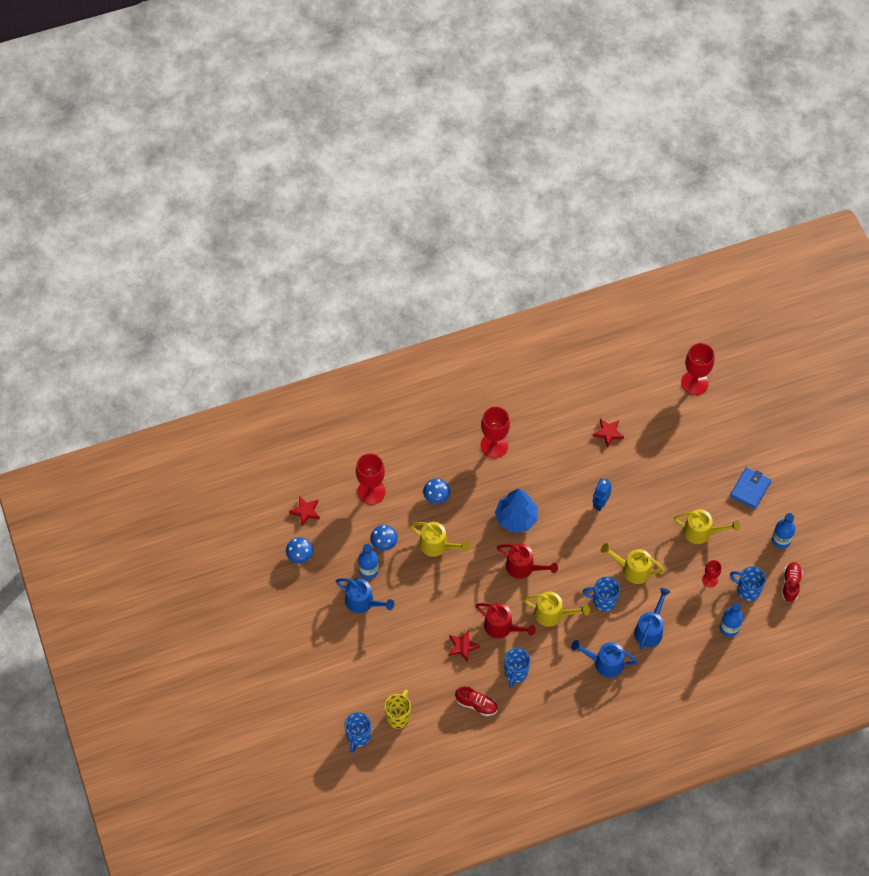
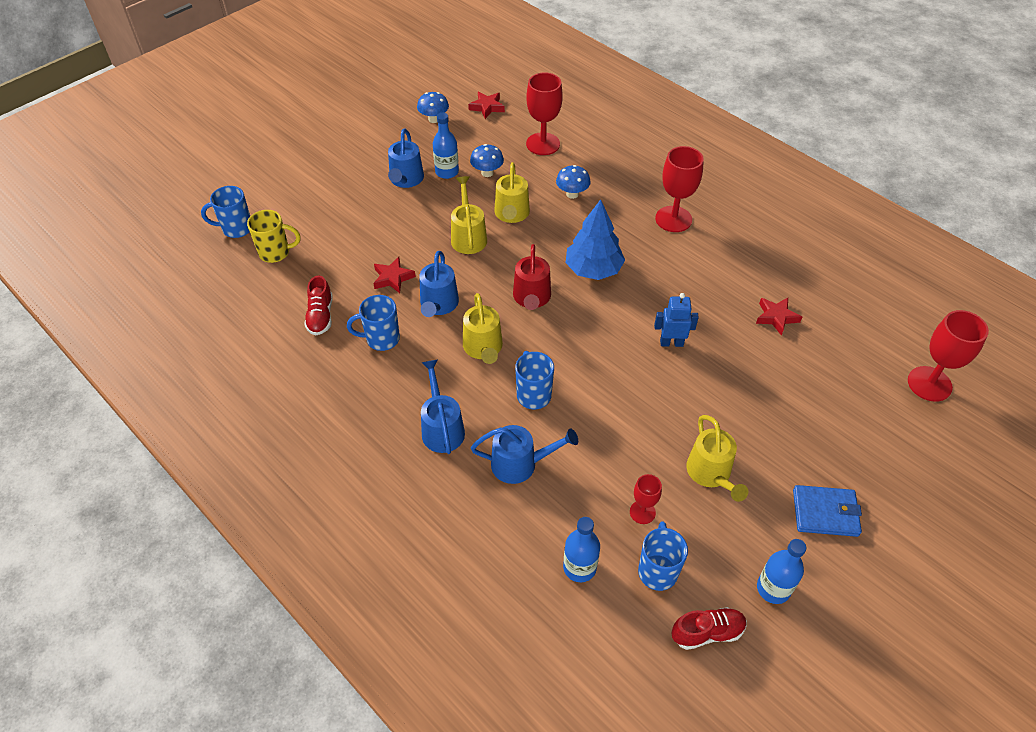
camera: 65 degrees right, 10 degrees down
(502, 627) = (438, 305): red watering can -> blue watering can
(632, 569) = (599, 411): yellow watering can -> yellow watering can (468, 236)

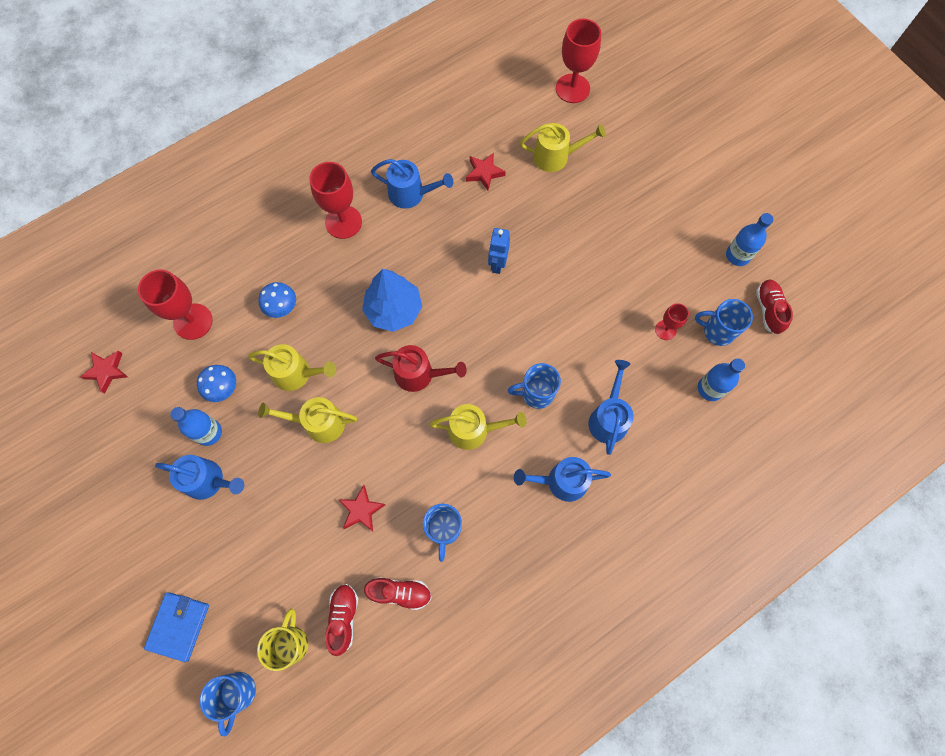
camera: 80 degrees left, 20 degrees up
(297, 282) = (343, 618): none -> red shoe
(434, 119) = (108, 436): blue mushroom -> none
(438, 305) = (409, 466): blue watering can -> blue watering can (411, 194)
(711, 474) = (636, 269): yellow watering can -> yellow watering can (556, 156)
(825, 513) = (679, 200): blue wallet -> blue wallet (179, 626)

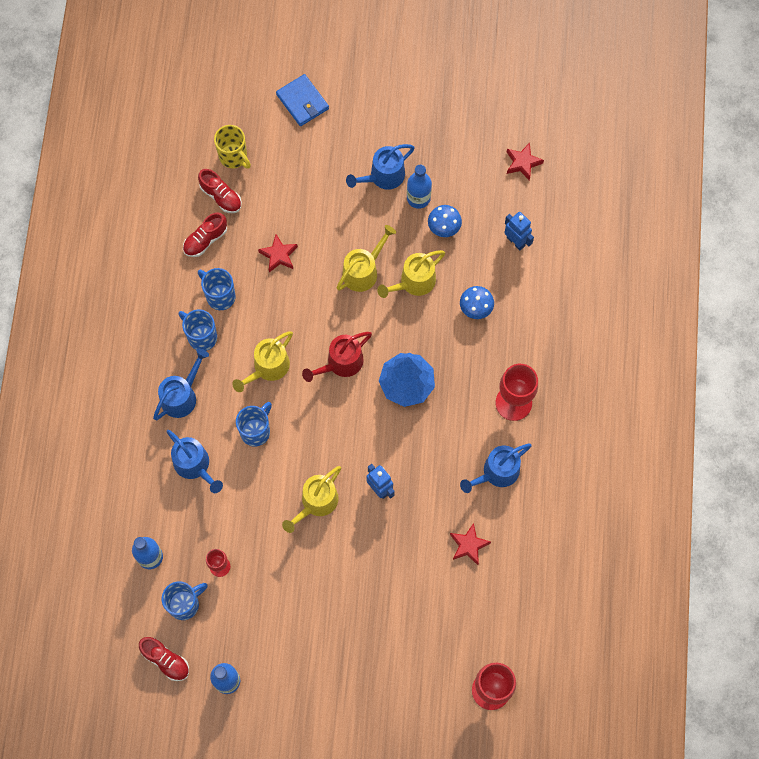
camera: 130 degrees right, 0 degrees up
(193, 321) = (516, 241): red goblet -> blue robot
(238, 693) = (232, 109): blue mug -> blue mug (201, 337)
(556, 156) = (436, 616): yellow watering can -> yellow watering can (316, 503)

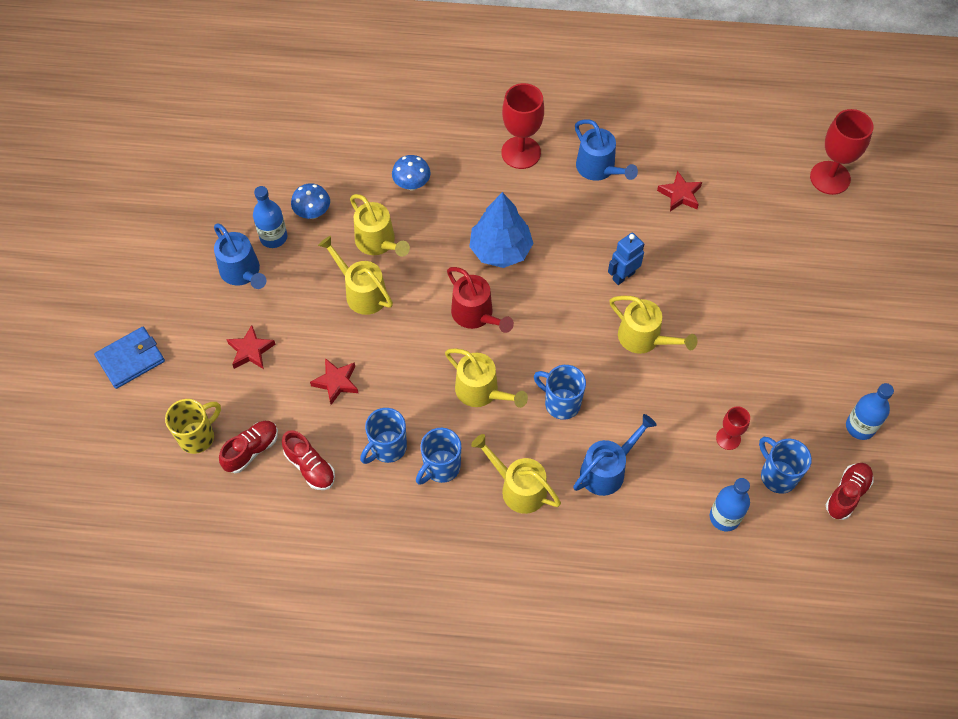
camera: 90 degrees left, 10 degrees down
(182, 396) = (518, 488): blue watering can -> yellow watering can
(516, 241) = (334, 146): blue robot -> none
(522, 163) = (240, 138): red star -> red star (250, 351)

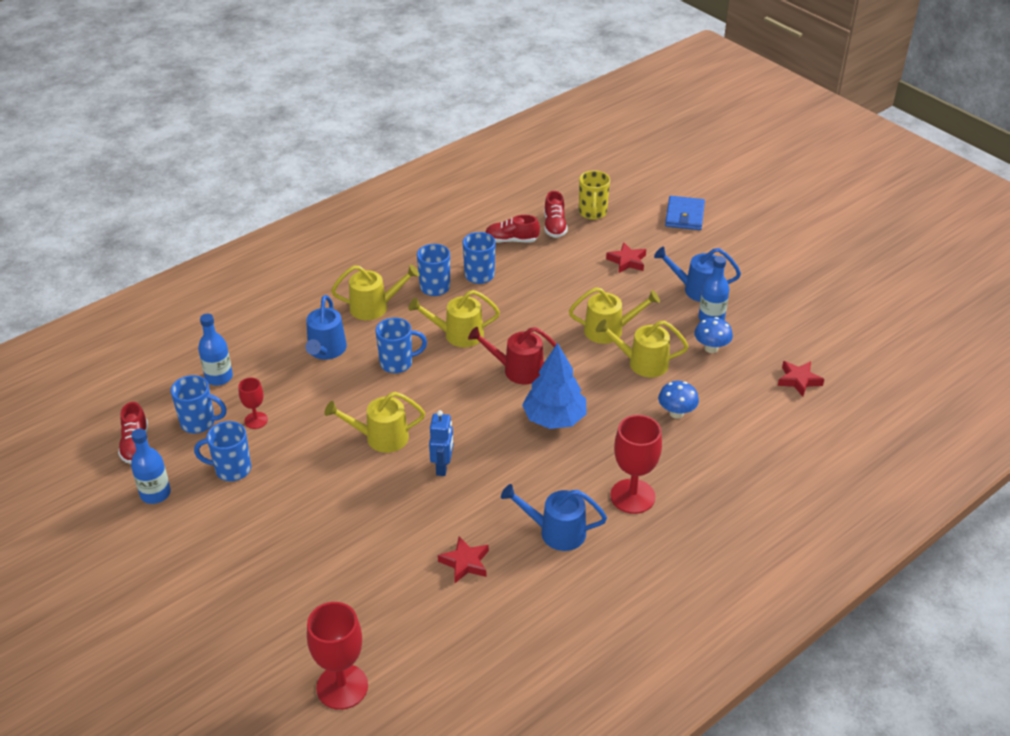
camera: 135 degrees right, 20 degrees down
(336, 382) = (554, 281): red star -> red star (799, 380)
(784, 402) = (231, 469): none -> blue mug

